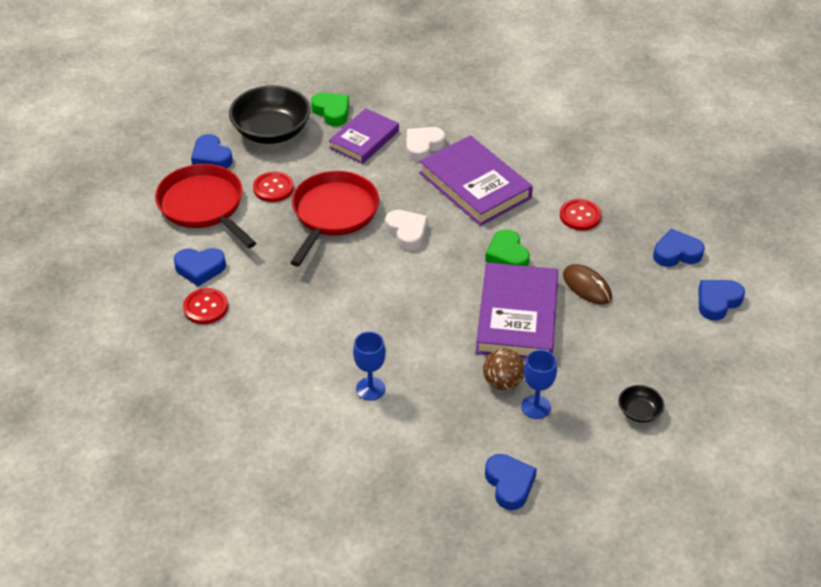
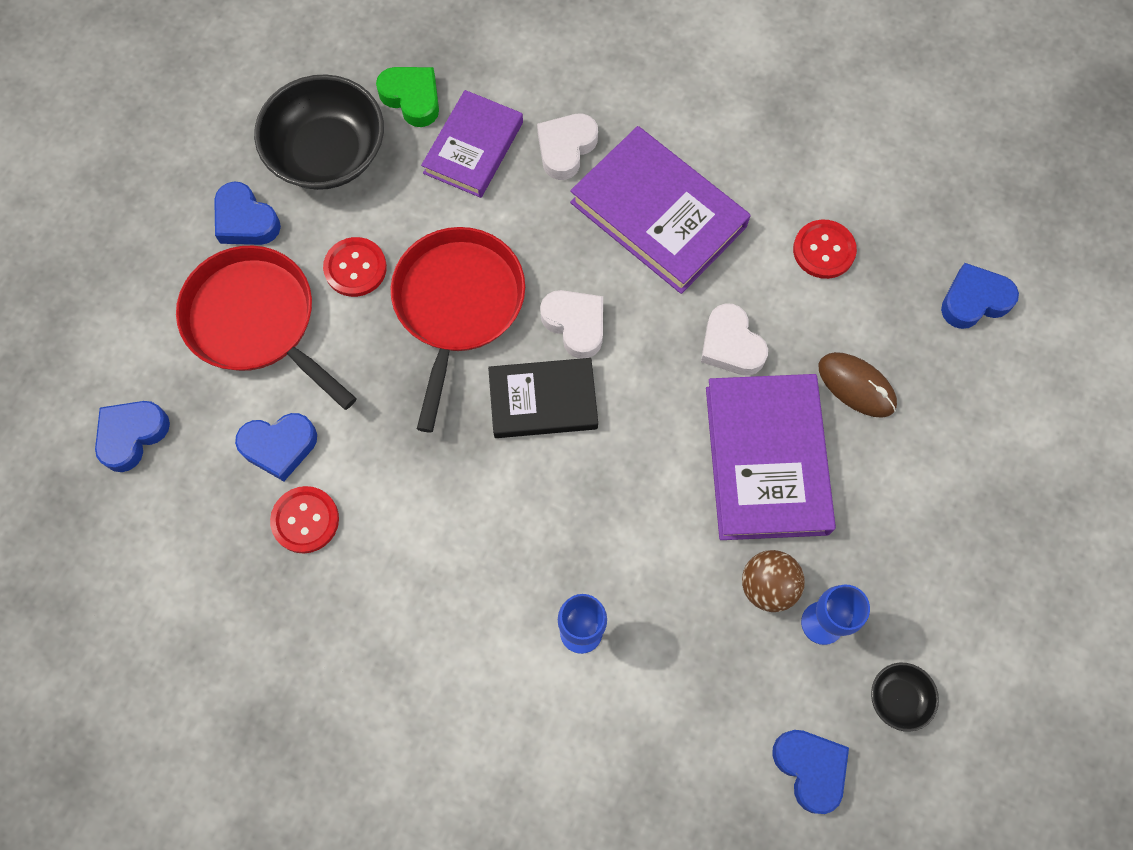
camera: 10 degrees left, 25 degrees up
(376, 267) = (543, 401): none -> black book
(507, 255) = (731, 345): green heart -> white heart
(639, 411) = (968, 605): black bowl -> black bowl (898, 698)
(717, 302) = (1046, 383): blue heart -> blue heart (132, 435)

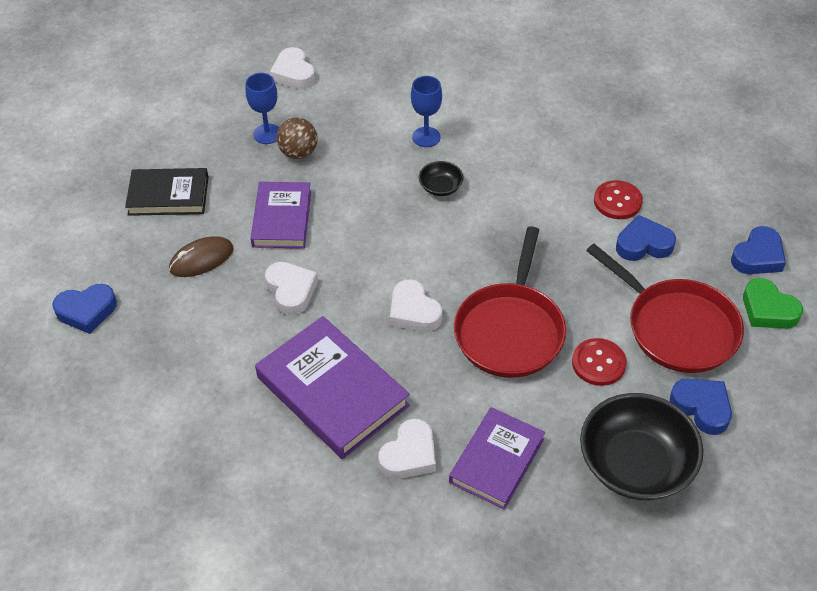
camera: 175 degrees left, 20 degrees down
(412, 98) = (558, 514): green heart -> green heart (768, 310)
(543, 401) = (443, 262): black book -> black book (168, 195)
(766, 460) = (282, 218): purple book -> purple book, size x0.66
(810, 768) = (293, 73): blue heart -> white heart
(824, 250) = (196, 355): red button -> none
(856, 386) = (201, 259): brown mouse -> brown mouse turned 75 degrees counterclockwise
(898, 698) = (230, 99): black bowl -> black bowl (440, 187)

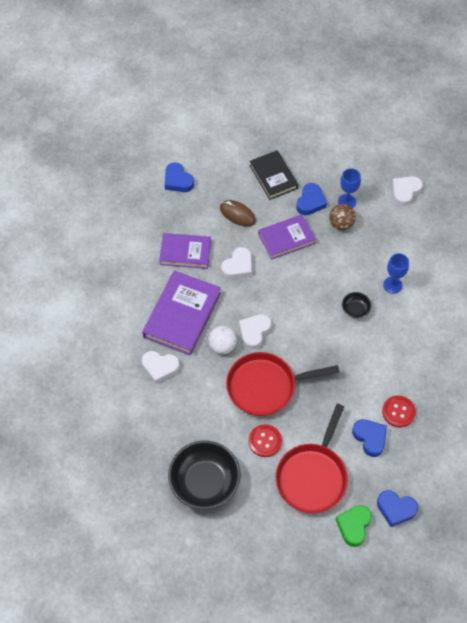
camera: 65 degrees right, 10 degrees up
(415, 358) = (222, 346): none -> white ball
(496, 461) = (175, 411): purple book -> purple book (185, 252)
(702, 407) = (260, 506): blue heart -> blue heart (310, 202)

